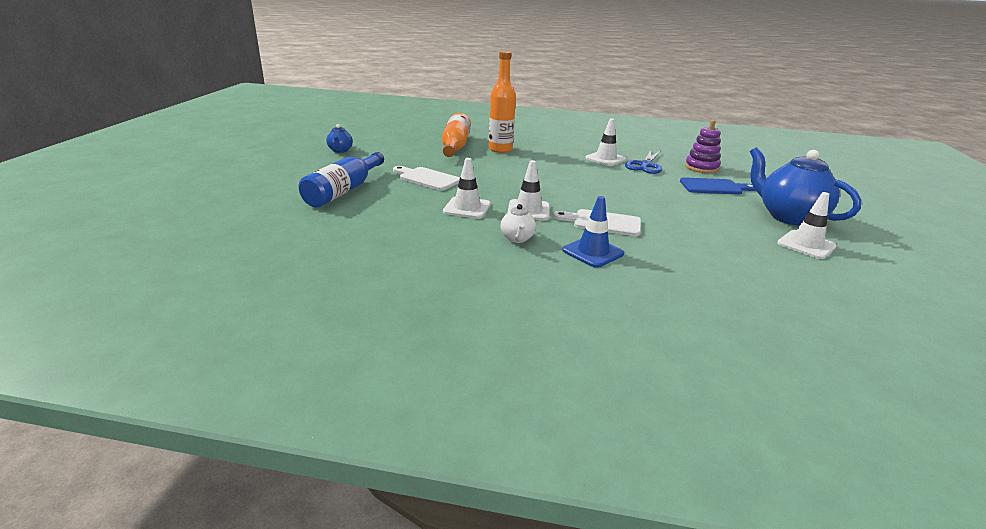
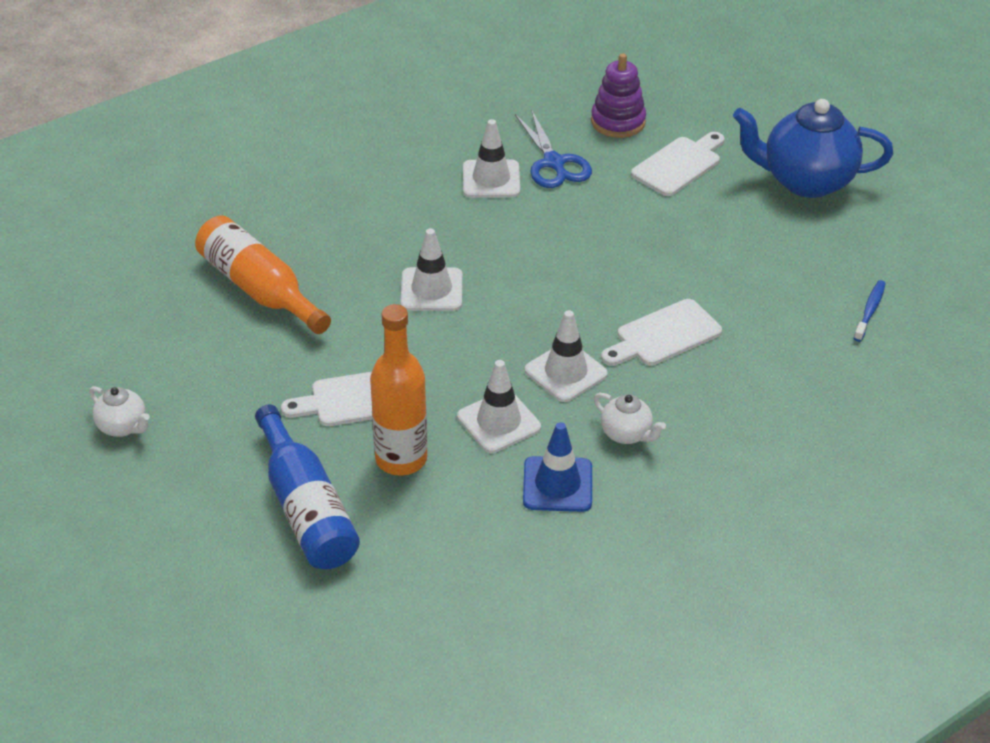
camera: 45 degrees left, 15 degrees up
(340, 150) = (123, 427): blue teapot -> white teapot
(500, 149) = (332, 252): orange bottle -> orange bottle (401, 459)
(593, 252) = (718, 397): blue traffic cone -> blue traffic cone (557, 484)
(714, 187) = (679, 165): blue cutting board -> white cutting board
(756, 270) = (870, 311): none -> blue toothbrush
(806, 245) = (866, 229): white traffic cone -> white traffic cone (431, 290)

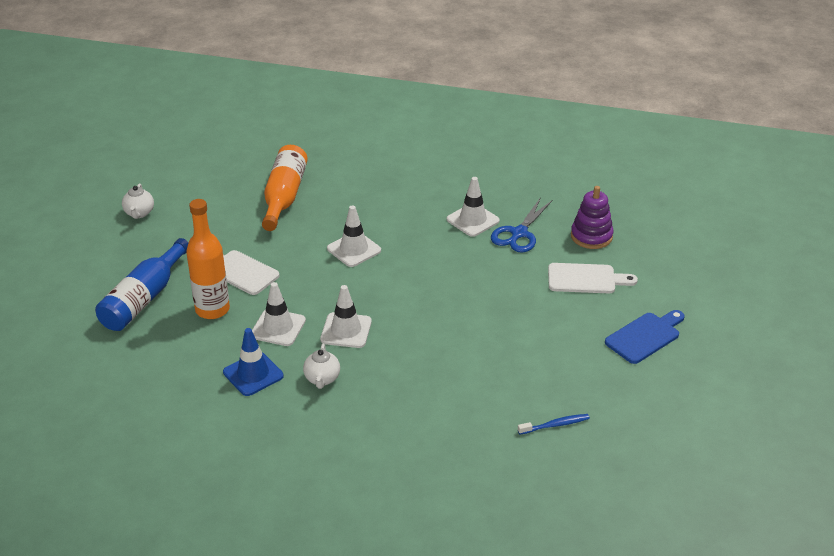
camera: 50 degrees right, 5 degrees down
(664, 335) = (423, 351): white cutting board -> none
(805, 181) = (645, 336): blue teapot -> blue cutting board

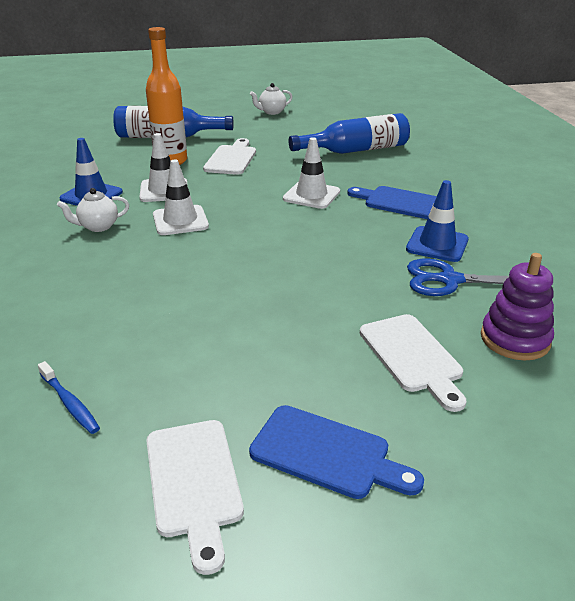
camera: 65 degrees right, 5 degrees down
(284, 196) = (356, 150): orange bottle -> blue bottle
(400, 211) = (400, 202): none -> blue cutting board
(473, 220) = (437, 244): white traffic cone -> blue traffic cone
(643, 388) = (194, 482): none -> white cutting board

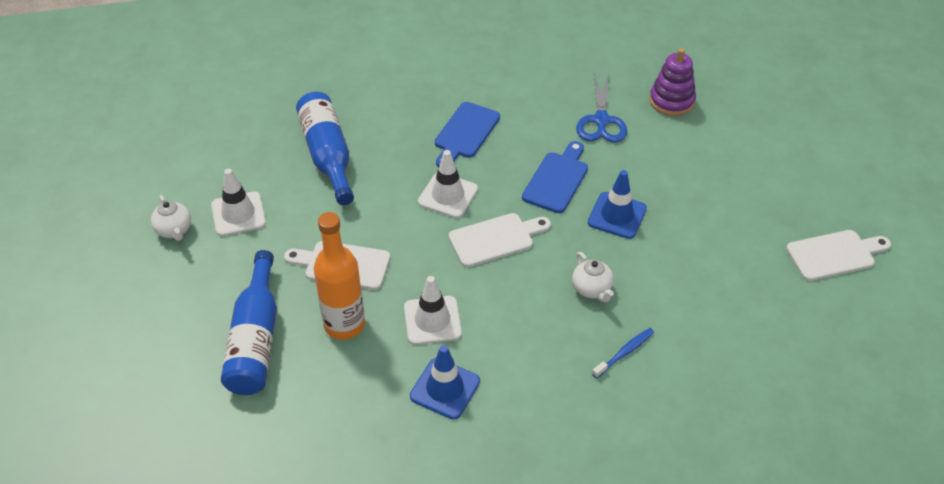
camera: 90 degrees left, 15 degrees up
(70, 403) = (785, 329): blue toothbrush -> blue toothbrush (624, 353)
(98, 227) = (522, 366): white teapot -> white teapot (592, 289)
(180, 221) = (507, 297): white traffic cone -> white traffic cone (238, 214)
(327, 453) = (797, 197): blue cutting board -> blue cutting board (557, 179)
(412, 356) = (699, 151): white cutting board -> white cutting board (495, 239)
(437, 244) = (545, 120): blue traffic cone -> blue traffic cone (617, 215)

